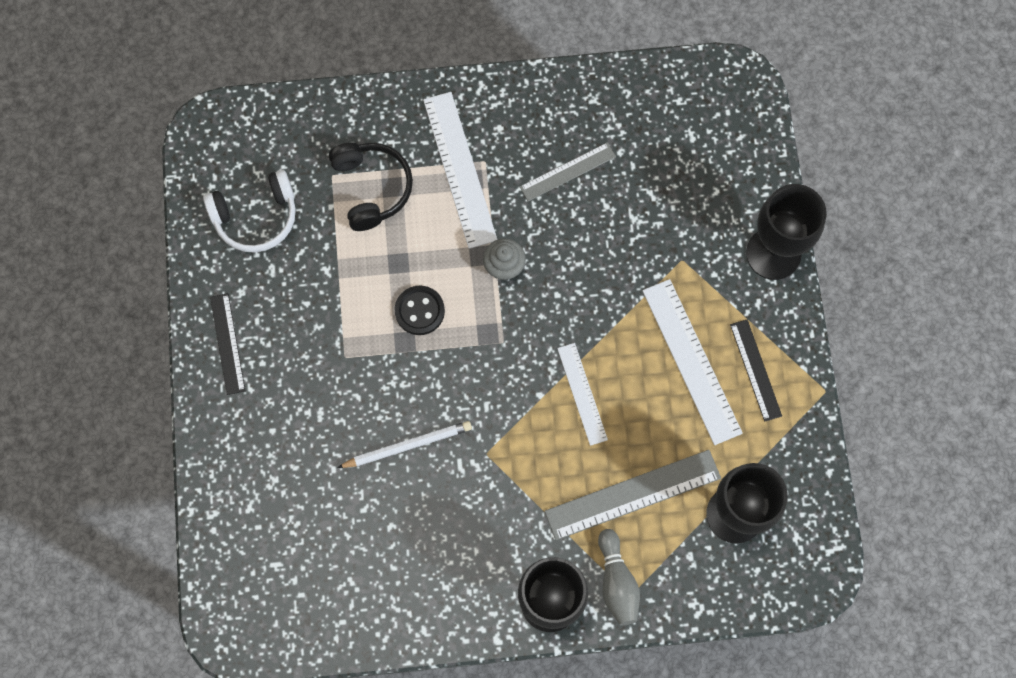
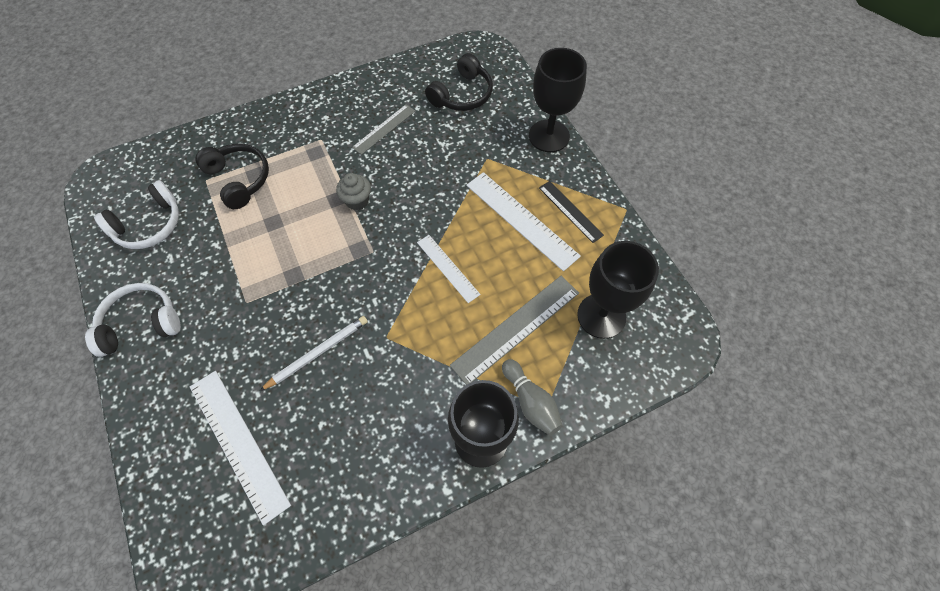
camera: 20 degrees left, 10 degrees down
(227, 343) = (141, 324): black ruler -> white headphones
(419, 311) = (299, 250): black button -> none
(459, 169) = (303, 149): white ruler -> white ruler (238, 443)
(685, 151) = (462, 94): none -> black headphones

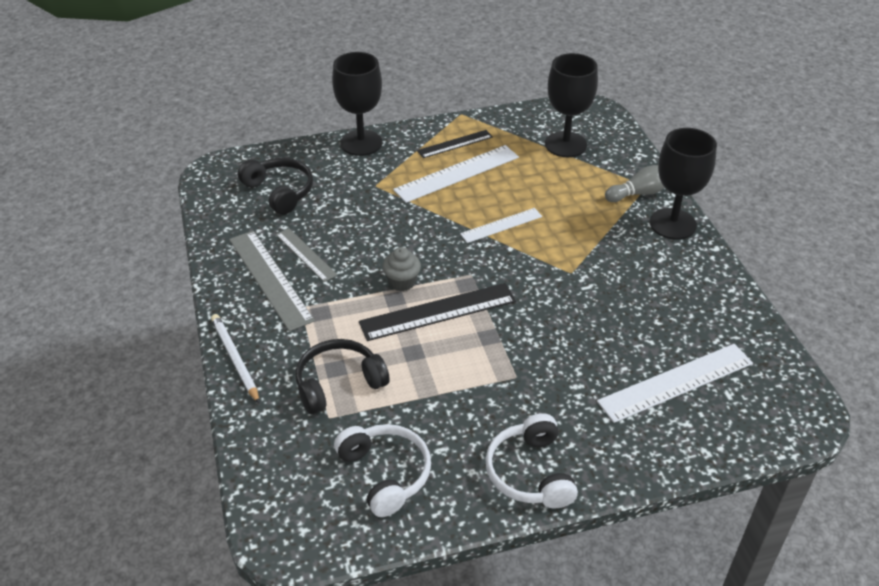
camera: 80 degrees left, 20 degrees down
(317, 353) = (583, 321): white pencil -> white pencil (235, 359)
(322, 233) = (438, 312): none -> black ruler
(516, 328) = (571, 192): grey ruler -> grey ruler (270, 279)

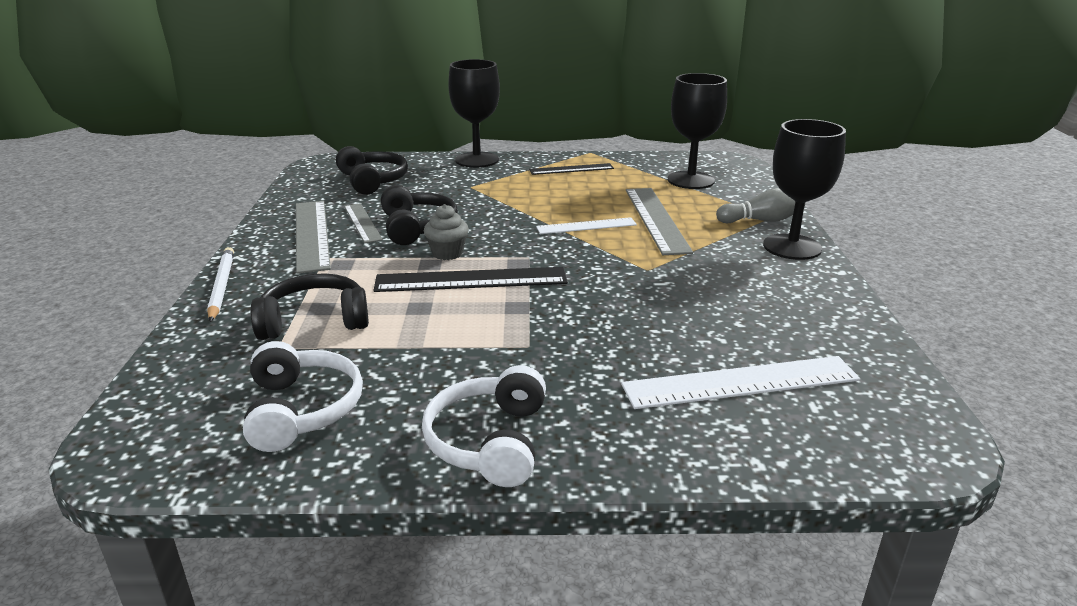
camera: 15 degrees right, 15 degrees down
(358, 252) = (417, 227): none -> black headphones
(457, 173) = (561, 187): white ruler -> none
(555, 206) = (656, 219): none -> grey ruler

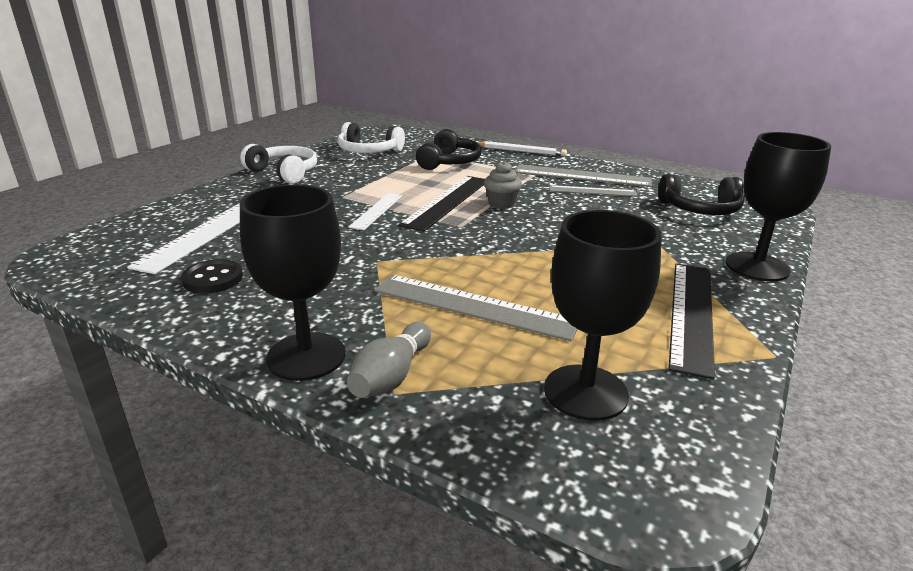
camera: 120 degrees right, 0 degrees up
(417, 227) = (564, 204): black headphones -> none
(571, 169) = (691, 314): black ruler -> black ruler, size x1.66
(586, 226) = (497, 265): white ruler -> white ruler (377, 211)
(791, 324) = (213, 279): none -> black button

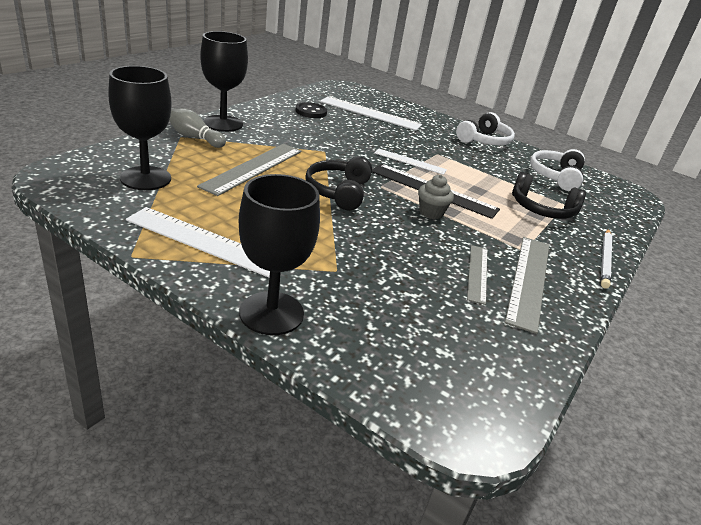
camera: 90 degrees right, 5 degrees up
(691, 314) = (205, 241): black ruler -> white ruler
(700, 209) = (431, 337): black headphones -> black headphones (339, 192)

